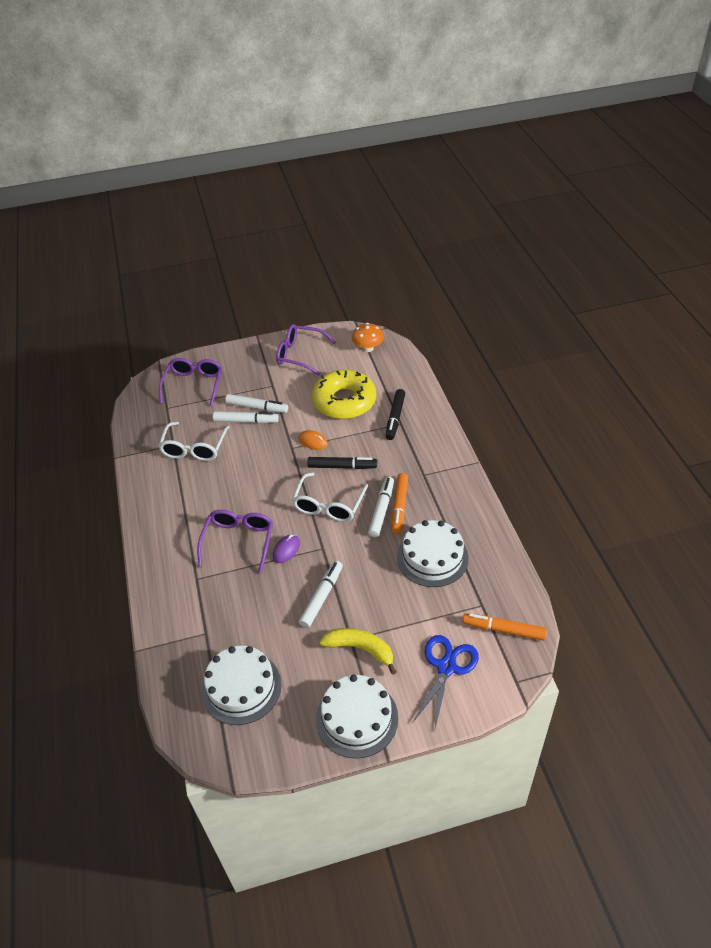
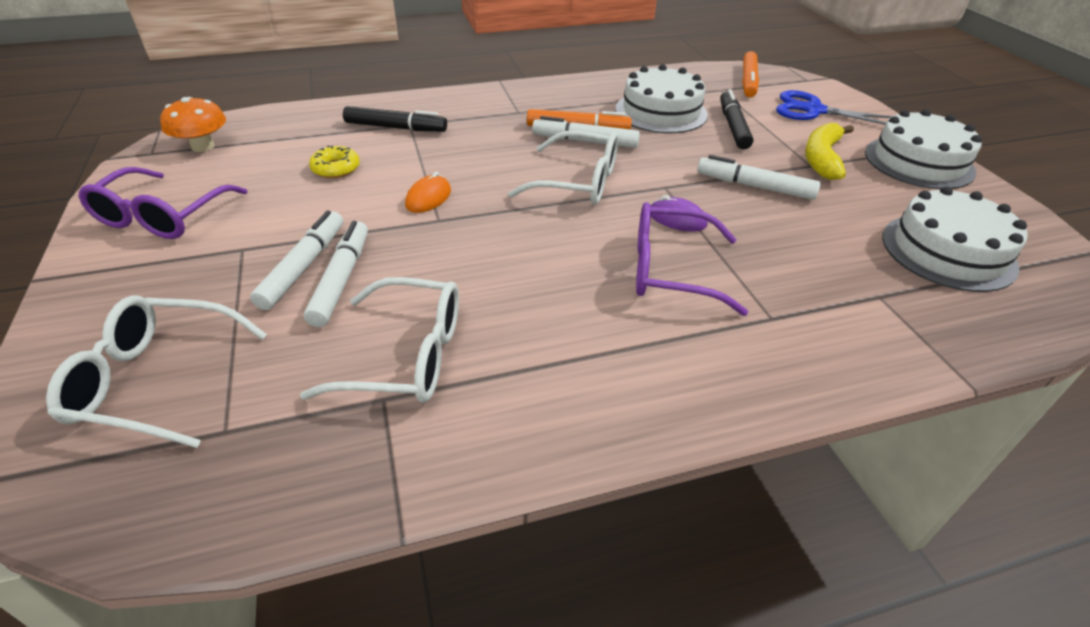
camera: 95 degrees left, 5 degrees down
(194, 385) = (155, 380): purple glasses -> white glasses
(342, 466) = (494, 171): black marker -> black marker (733, 126)
(344, 401) = (336, 168): yellow donut -> yellow donut, size x0.42

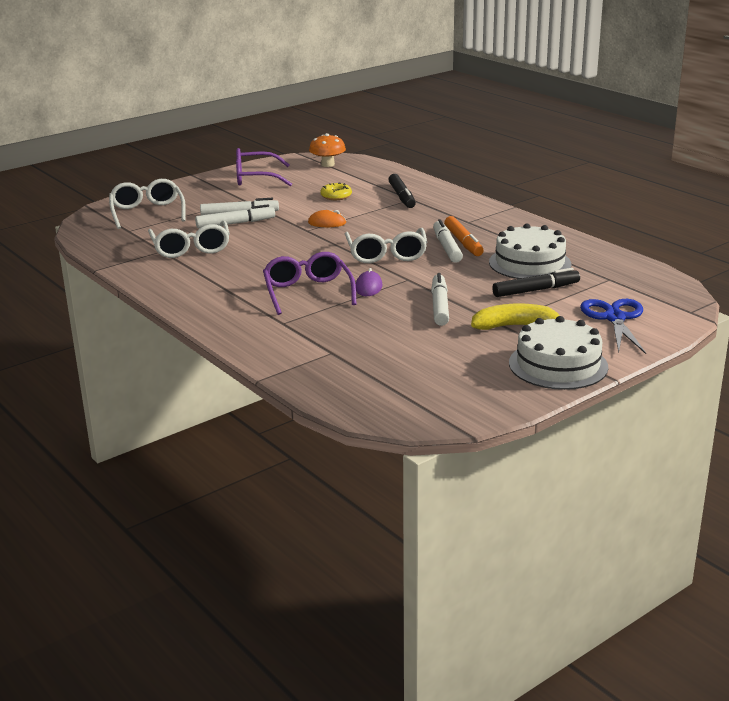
camera: 70 degrees right, 15 degrees down
(748, 81) = (646, 287): orange marker -> none
(948, 251) = (411, 375): white cake -> none

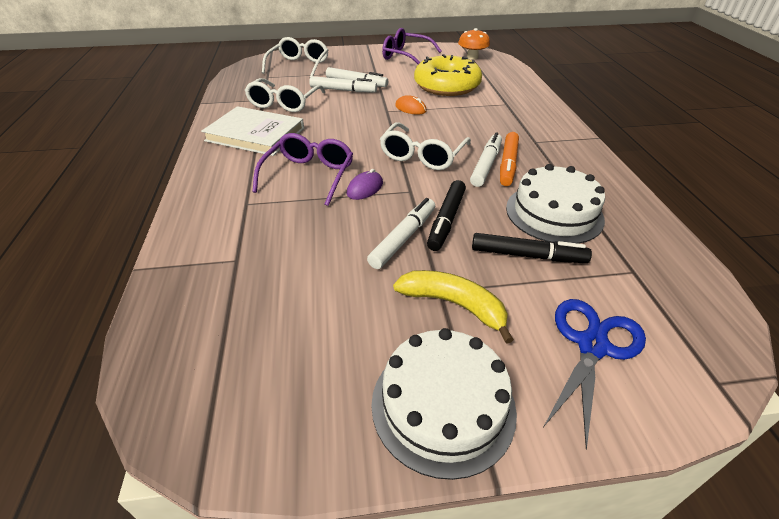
camera: 30 degrees right, 15 degrees up
(206, 279) = (255, 134): none -> white book
(336, 196) = (447, 86): yellow donut -> yellow donut, size x2.39
(402, 197) = (500, 100): black marker -> black marker (446, 220)

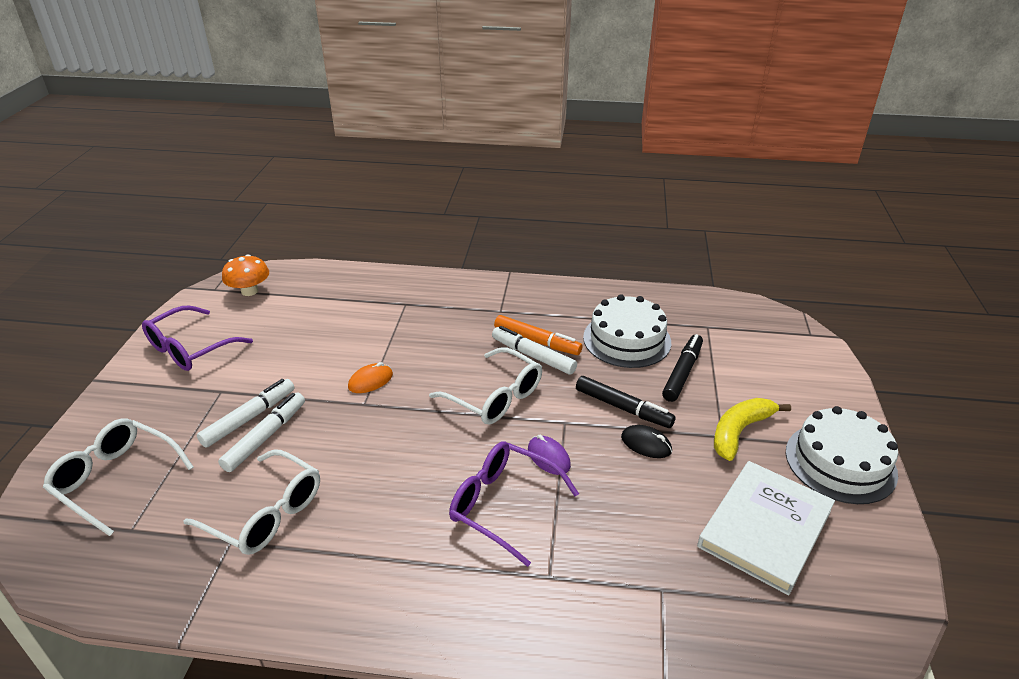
camera: 75 degrees left, 5 degrees down
(255, 134) = (359, 558): white book -> white book (765, 528)
(403, 238) = (646, 444): white marker -> black mouse
(447, 86) = (324, 335): yellow donut -> none
(592, 346) = (782, 373): blue scissors -> none

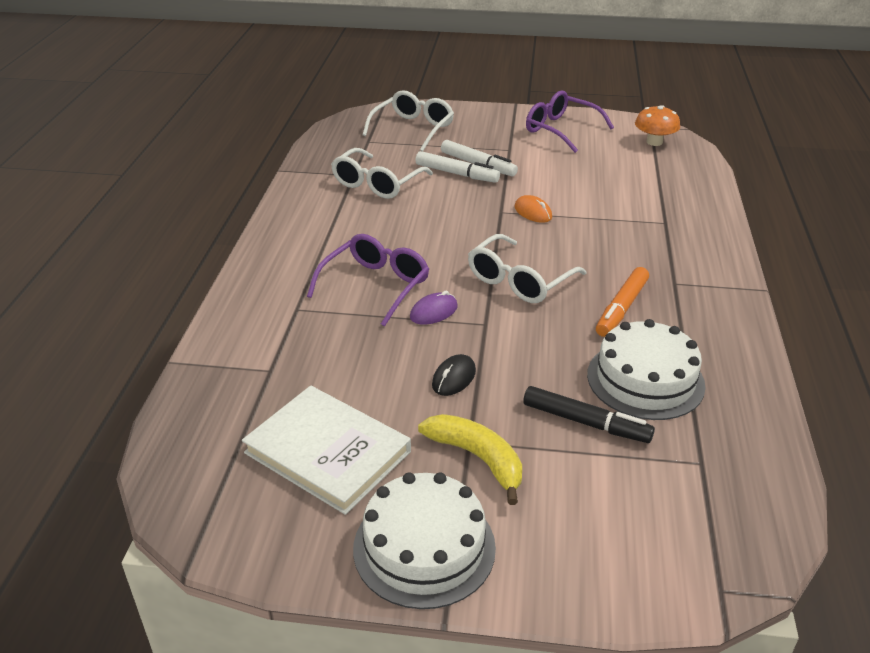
camera: 90 degrees right, 0 degrees up
(533, 356) = (593, 305): white marker -> none
(623, 408) = (511, 366): black marker -> none

